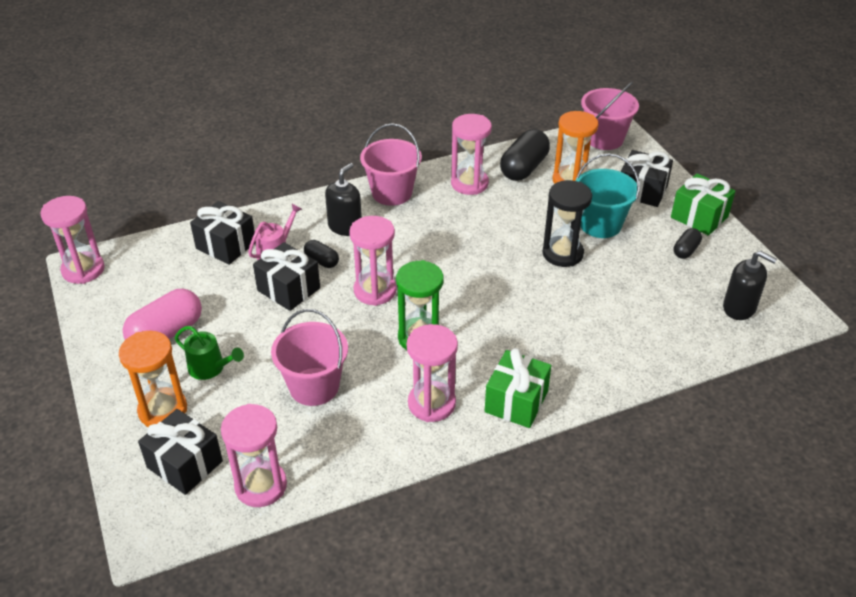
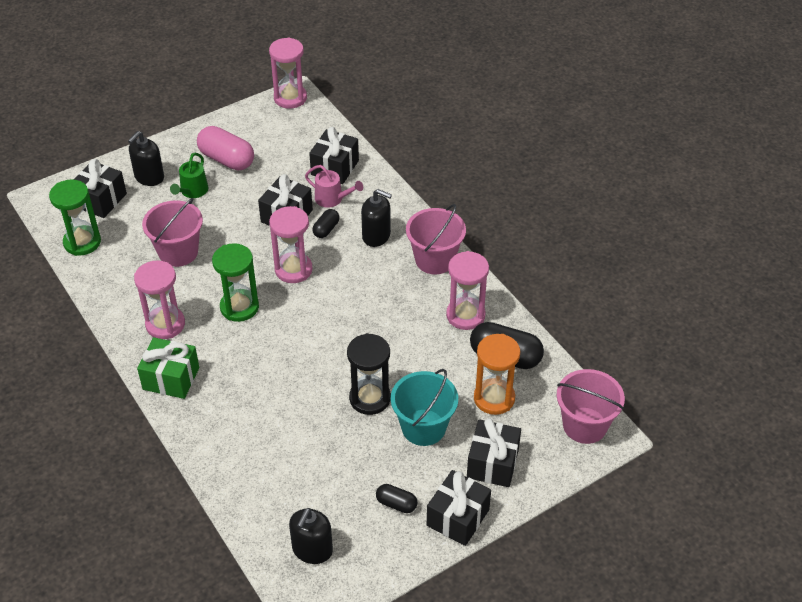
camera: 80 degrees right, 5 degrees up
(163, 410) = (149, 177): orange hourglass -> black soap dispenser
(261, 486) = (82, 242): pink hourglass -> green hourglass
(699, 217) = (458, 517): green gift -> black gift

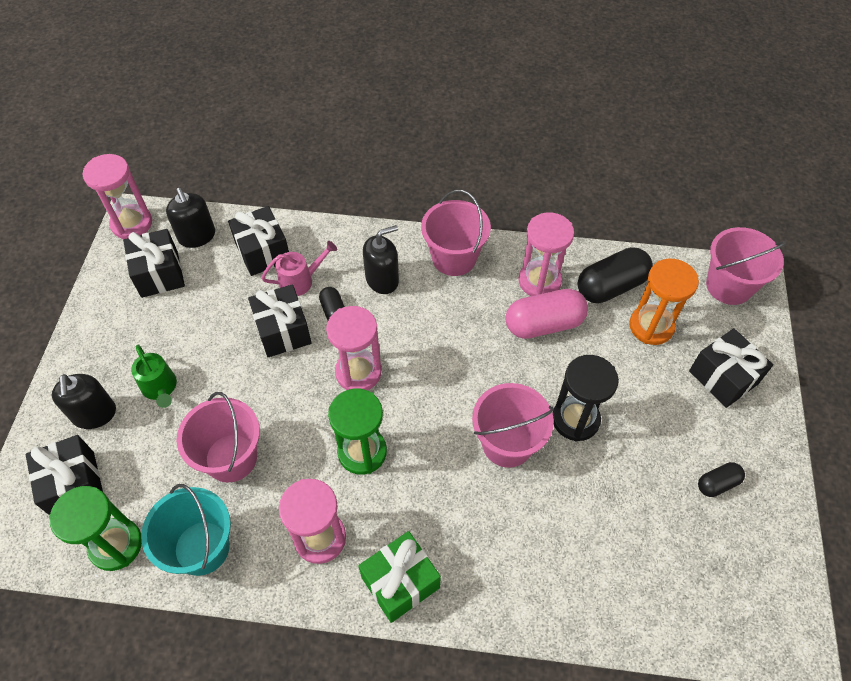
camera: 50 degrees left, 10 degrees up
(227, 159) = (151, 329): pink capsule -> pink capsule (544, 324)
(312, 550) = (725, 595): black soap dispenser -> black soap dispenser (197, 236)
(315, 373) = (507, 443): none -> pink bucket
(423, 427) = (643, 401): turquoise bucket -> turquoise bucket (202, 548)
(458, 517) = (766, 445): black gift -> black gift (159, 274)

